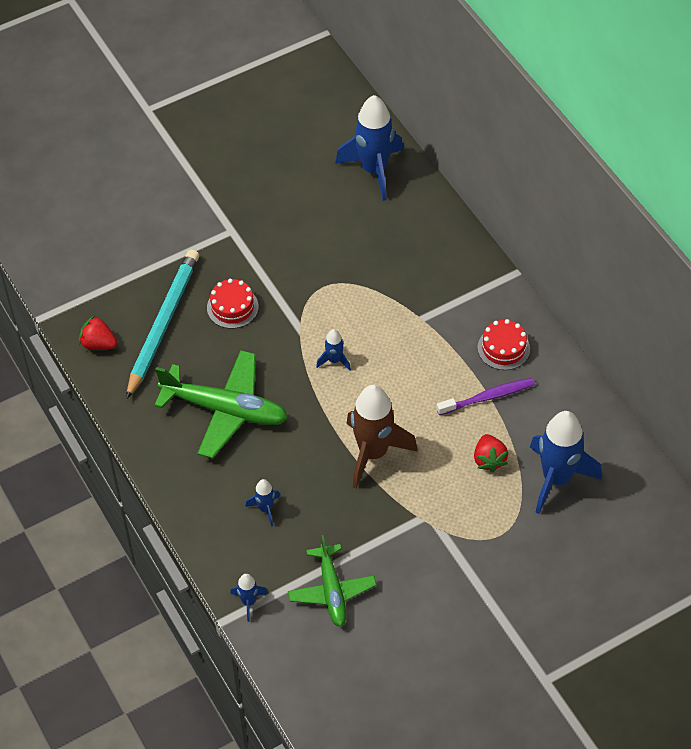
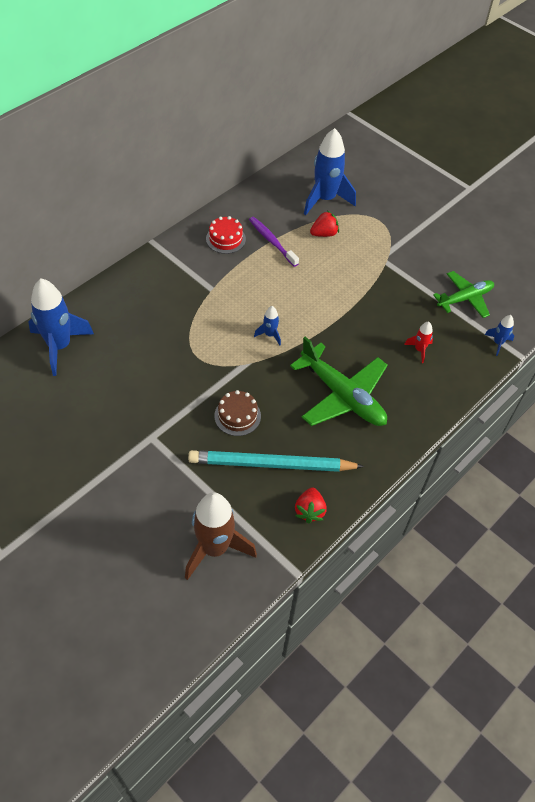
camera: 110 degrees left, 0 degrees up
(225, 410) = (342, 396): green plane -> green plane turned 135 degrees clockwise
(232, 307) = (237, 416): red cake -> brown cake
(265, 509) = (419, 350): blue rocket -> red rocket
(373, 453) = (344, 296): brown rocket -> brown rocket (214, 548)

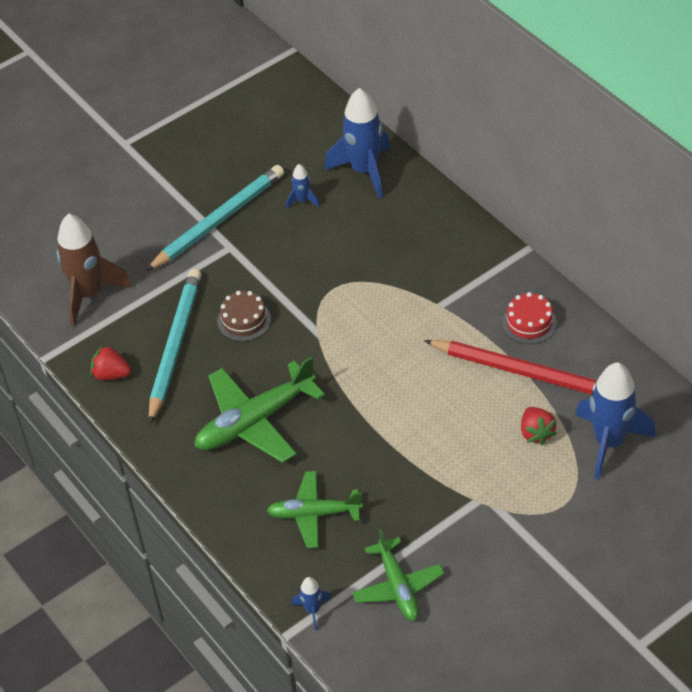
camera: 105 degrees right, 5 degrees down
(118, 451) = (218, 221): none -> turquoise pencil
(270, 335) = (358, 358): blue rocket -> blue rocket (302, 200)
(272, 241) = (522, 372): purple toothbrush -> red pencil
(419, 350) = (313, 514): red rocket -> green plane

